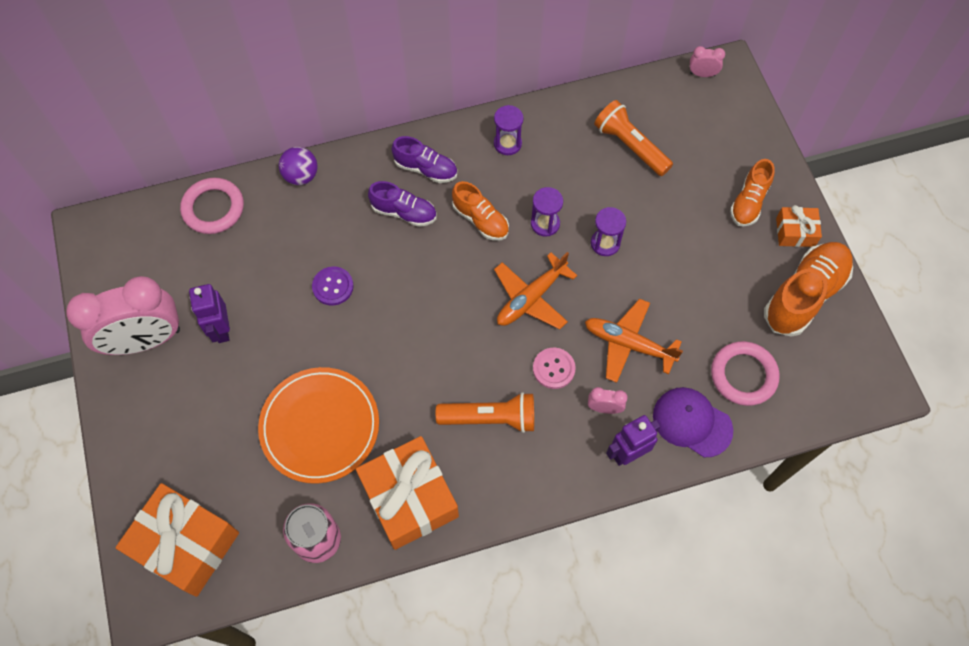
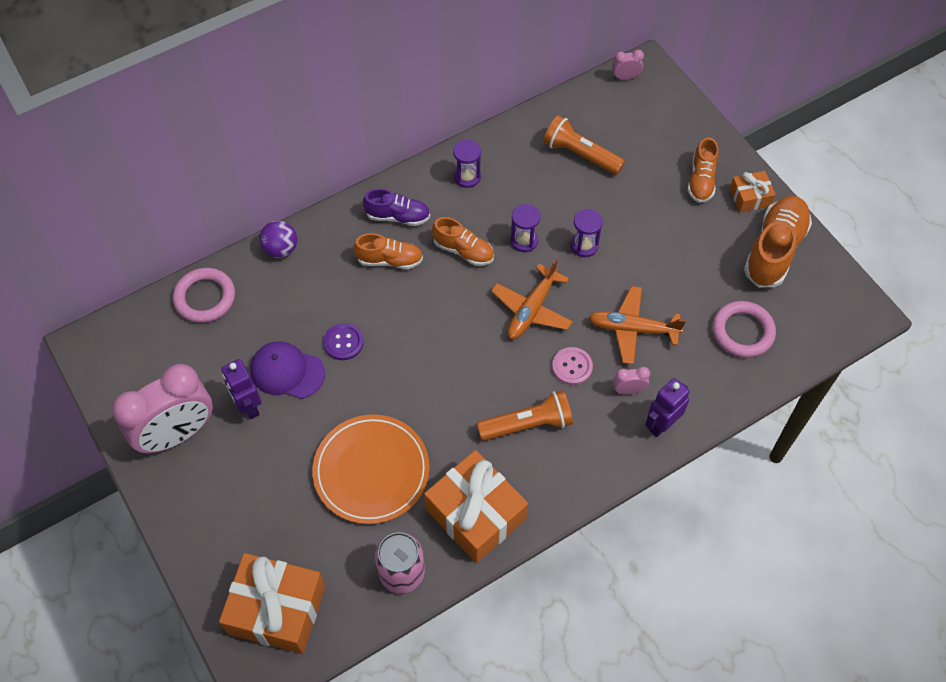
camera: 15 degrees left, 5 degrees down
(404, 212) = (389, 260): purple shoe -> orange shoe
(692, 422) = (710, 383): purple cap -> purple cap (287, 371)

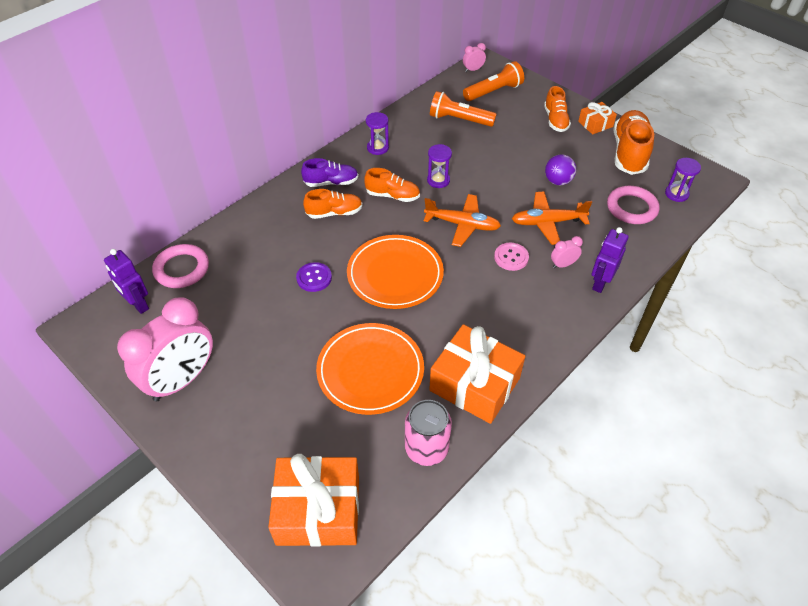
camera: 15 degrees left, 10 degrees down
(248, 406) = (243, 343): purple robot -> purple robot (138, 305)
(281, 249) = (239, 222): purple ball -> purple ball (558, 181)
(287, 371) = (271, 309): purple cap -> none
(433, 359) = (395, 274): none -> orange plate
(527, 424) = (492, 306): orange flashlight -> orange flashlight (493, 91)
(531, 309) = (462, 225): orange plane -> orange plane turned 90 degrees counterclockwise
(584, 245) = (486, 175): purple hourglass -> purple hourglass (676, 194)

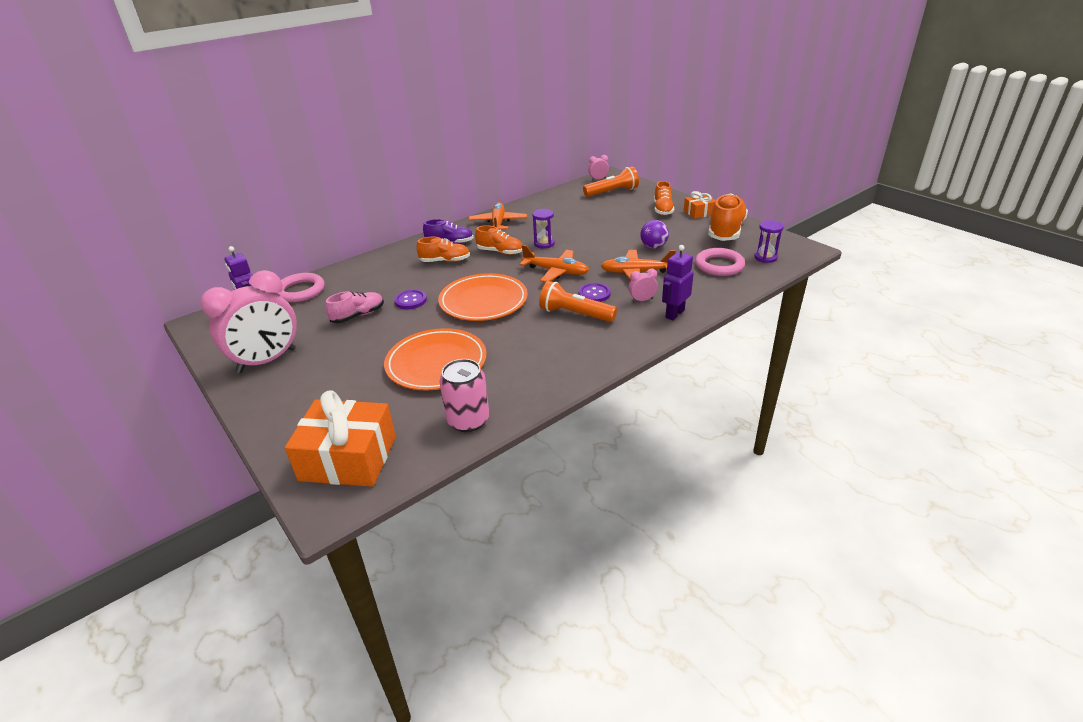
camera: 10 degrees right, 15 degrees down
(262, 304) = (358, 315): none -> pink shoe
(377, 148) = (498, 223): purple hourglass -> orange plane
(459, 120) = (576, 208): orange flashlight -> orange flashlight (575, 314)
(474, 384) = (530, 377): orange gift -> none
(511, 257) = (594, 294): pink button -> purple button

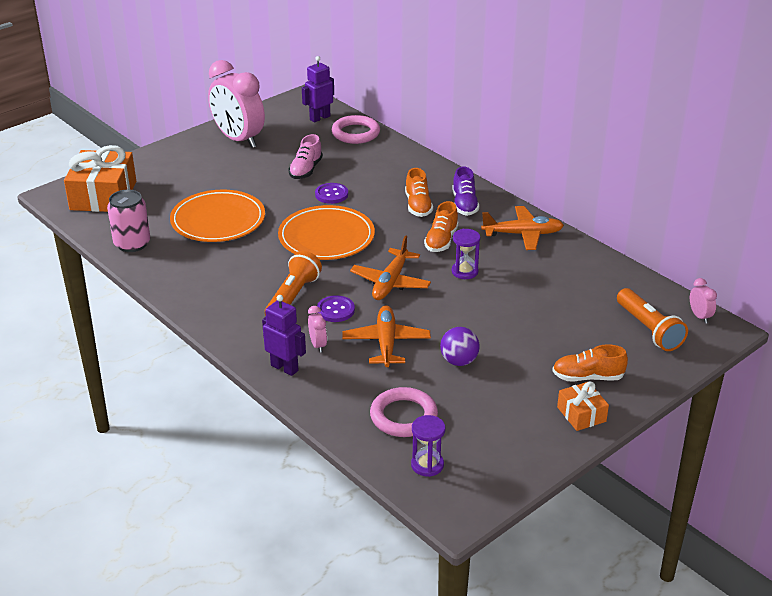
camera: 85 degrees right, 0 degrees up
(358, 315) = (306, 170): pink shoe -> pink shoe turned 60 degrees clockwise
(726, 230) = (516, 436): orange shoe -> none

